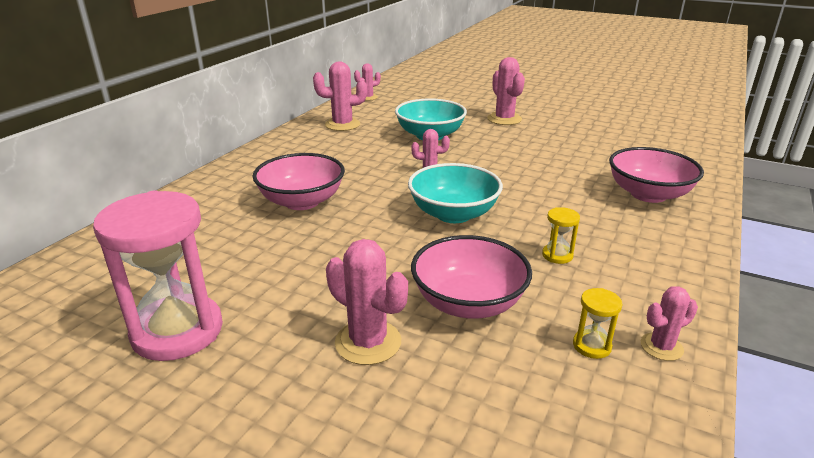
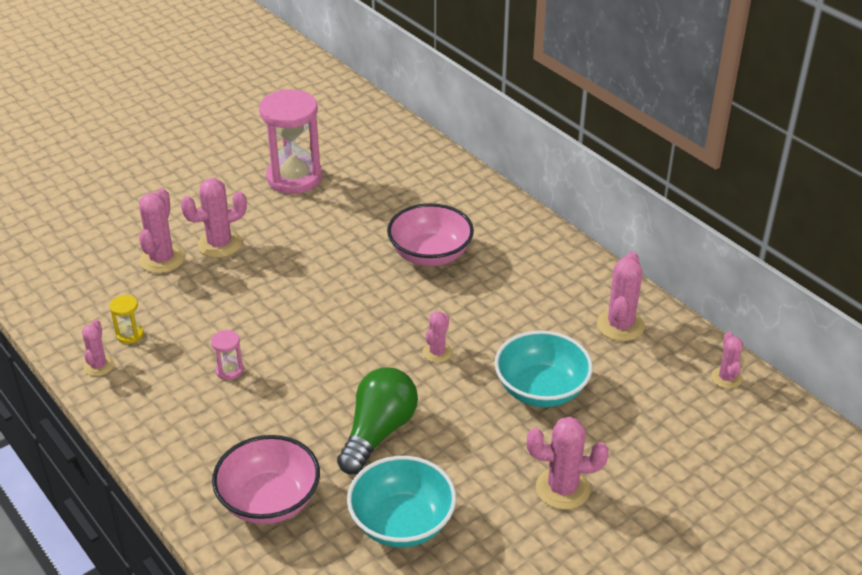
camera: 115 degrees right, 10 degrees up
(437, 386) = (162, 259): none -> pink cactus
(453, 214) = (340, 337): turquoise bowl -> turquoise bowl (402, 523)
(468, 303) = (217, 298): pink bowl -> none
(534, 174) = (378, 432): none -> green light bulb
(557, 255) = (229, 370): yellow hourglass -> pink hourglass

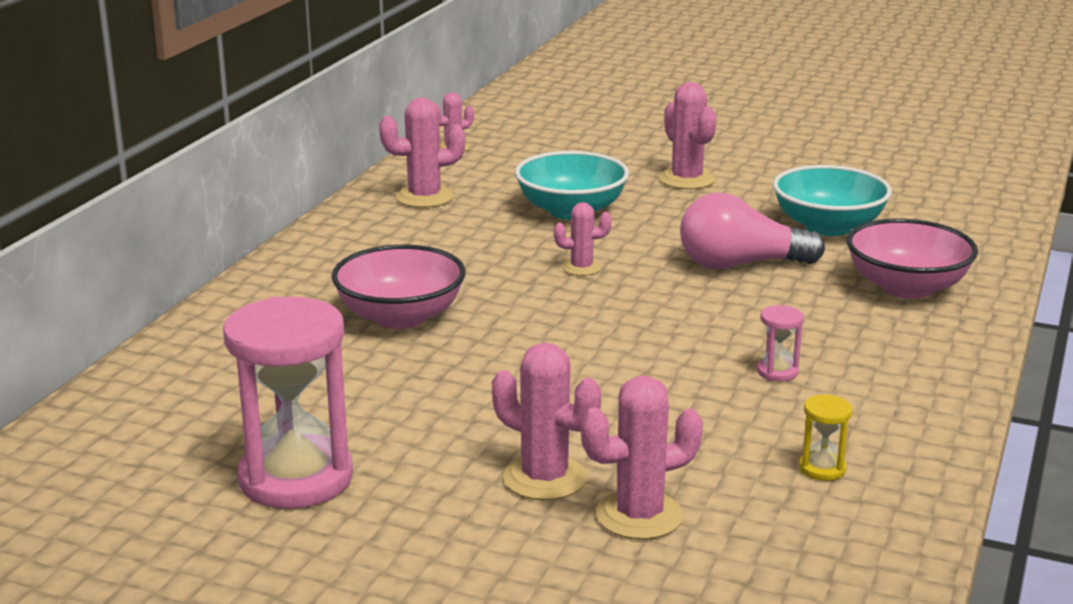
camera: 120 degrees left, 15 degrees down
(99, 366) = (906, 465): pink cactus -> none
(378, 432) = (740, 265): green light bulb -> pink light bulb

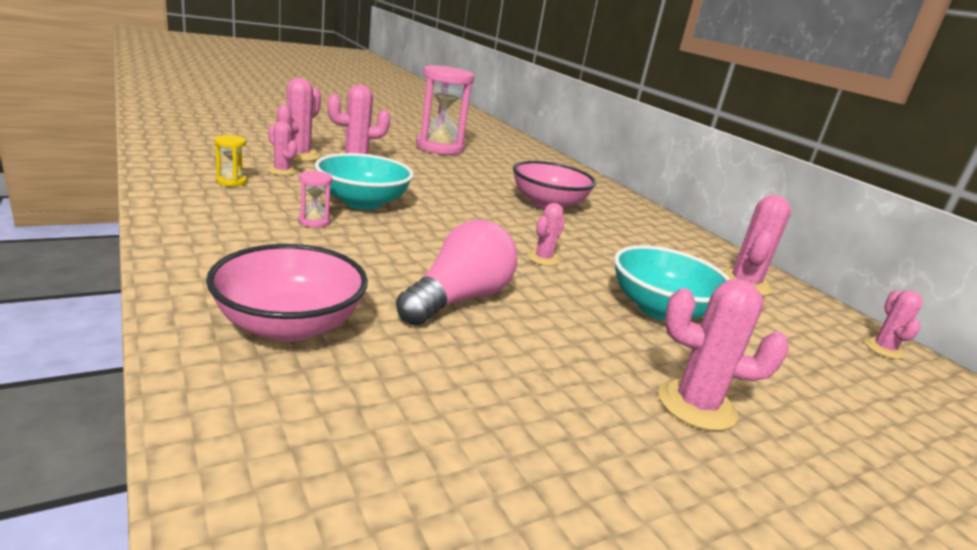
camera: 125 degrees right, 0 degrees up
(718, 476) = (282, 171): none -> pink cactus
(828, 227) = (461, 389): turquoise bowl -> turquoise bowl (362, 202)

